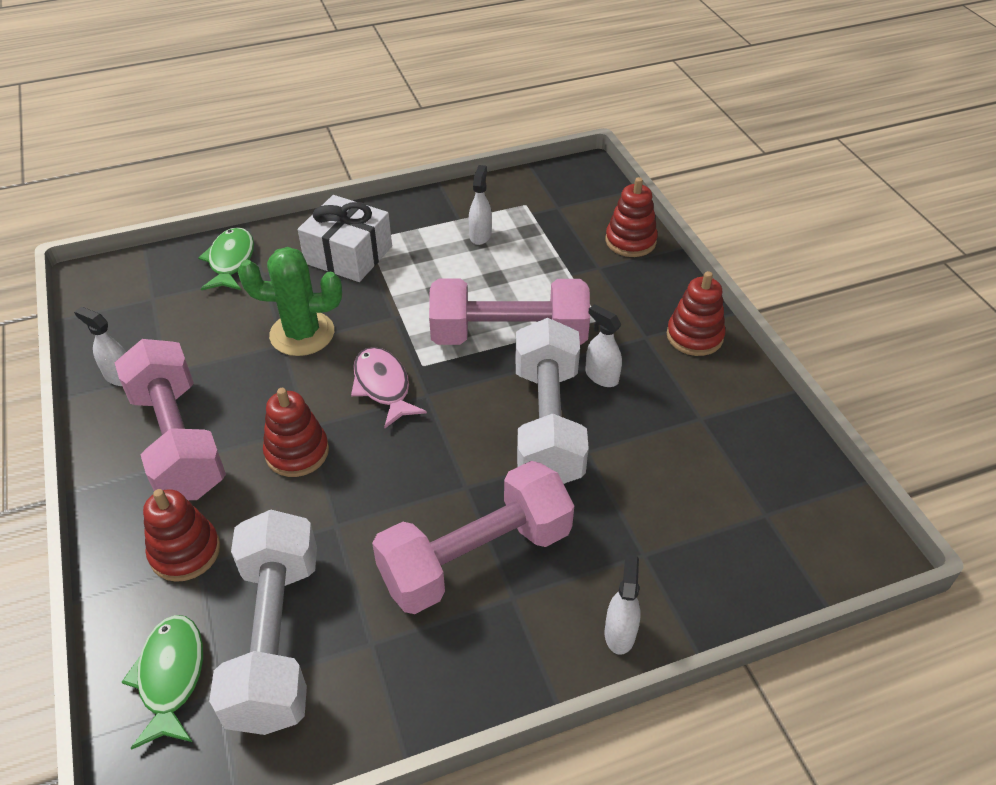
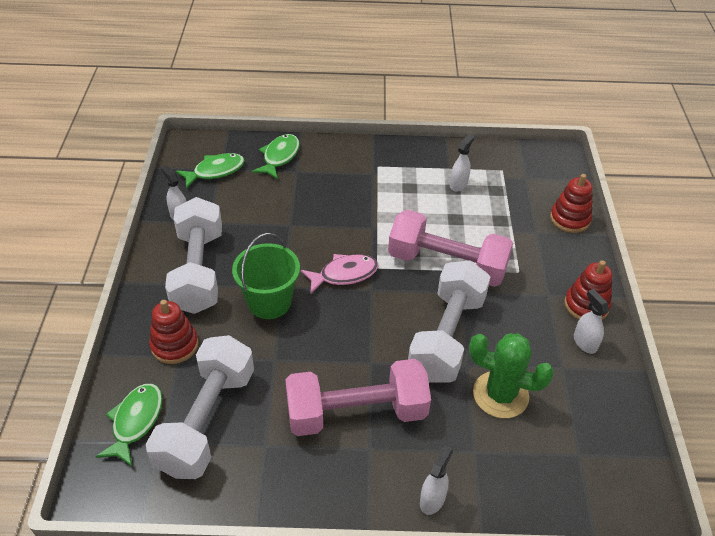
camera: 20 degrees right, 0 degrees up
(147, 303) = (215, 171): none -> green fish
(178, 441) = (198, 271): pink dumbbell -> white dumbbell
(297, 452) = (269, 302): red stacking toy -> green bucket
(302, 334) = (305, 221): green cactus -> green cactus (500, 395)
(348, 255) = (359, 174): white gift -> none
(383, 386) = (344, 274): pink fish -> pink fish turned 75 degrees clockwise
(601, 376) = (501, 314): white spray bottle -> white spray bottle (584, 342)

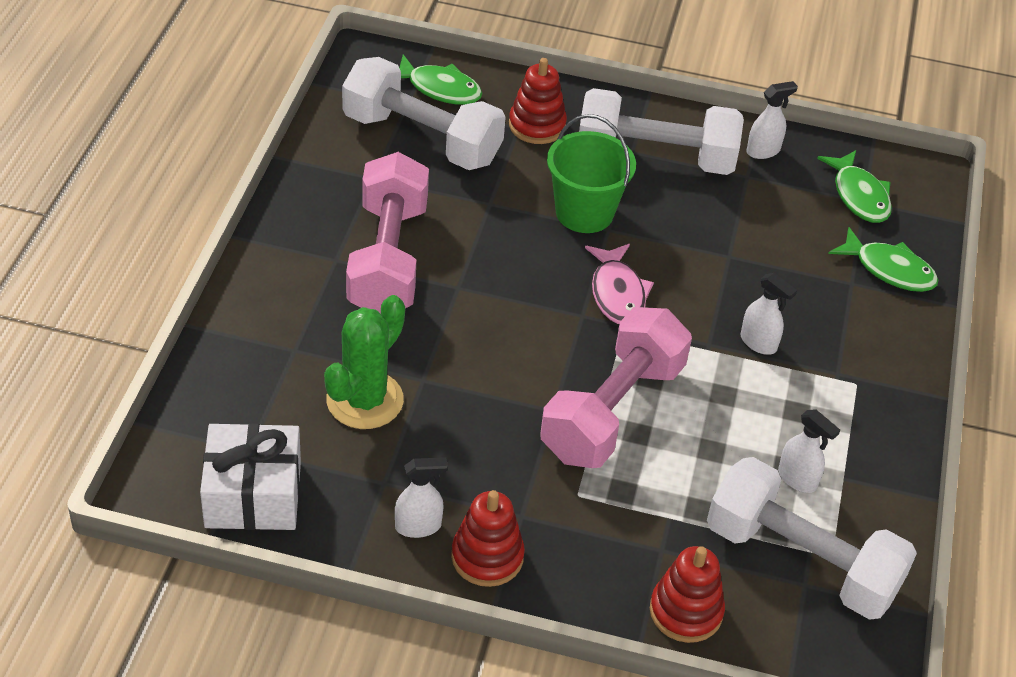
camera: 100 degrees right, 0 degrees up
(432, 499) = (251, 296): white spray bottle -> white spray bottle (758, 343)
(447, 336) = (477, 373): white dumbbell -> white dumbbell (801, 561)
(613, 440) = (253, 494): none -> white gift

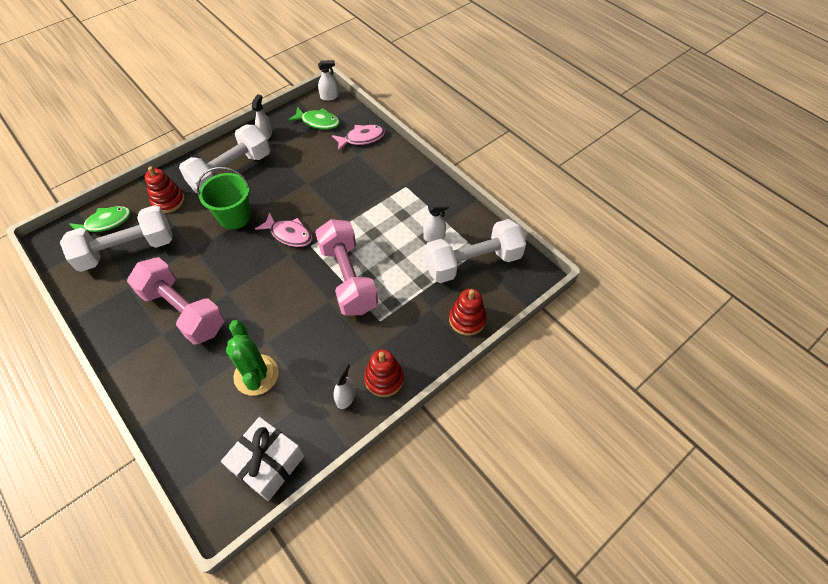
camera: 50 degrees left, 10 degrees up
(758, 343) = (359, 204): white spray bottle -> white spray bottle (329, 97)
(889, 269) = (362, 138): green fish -> pink fish

